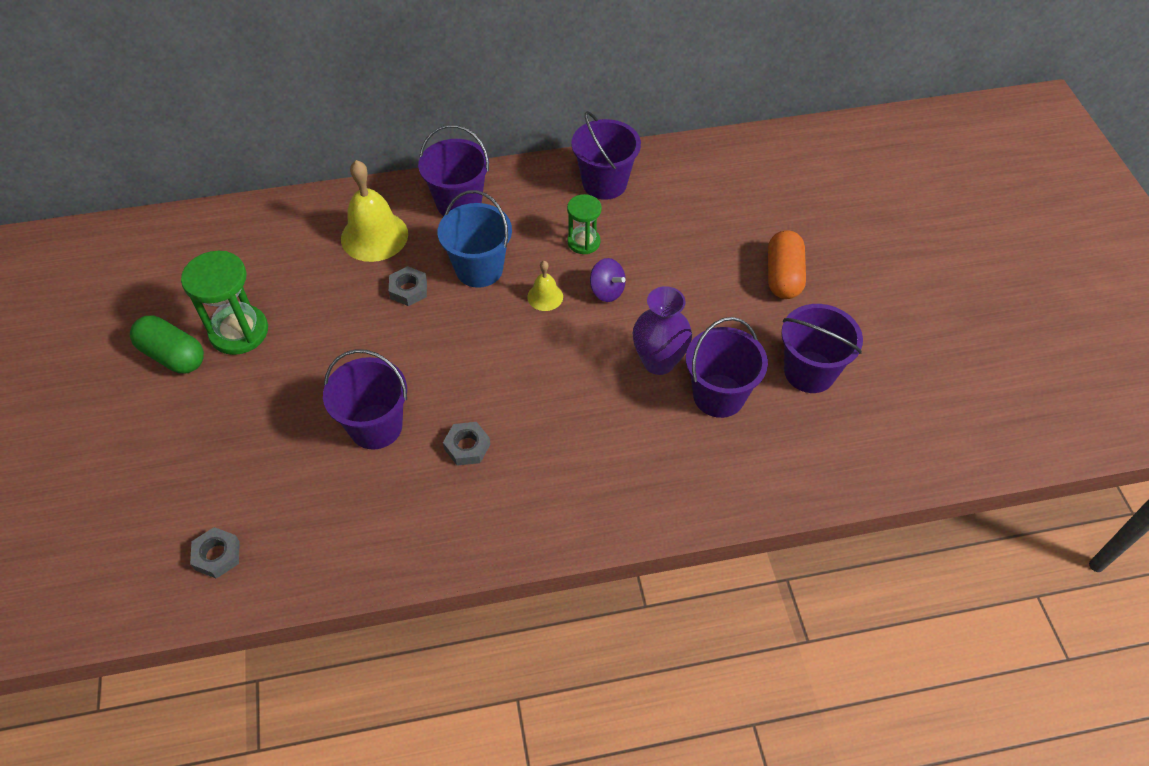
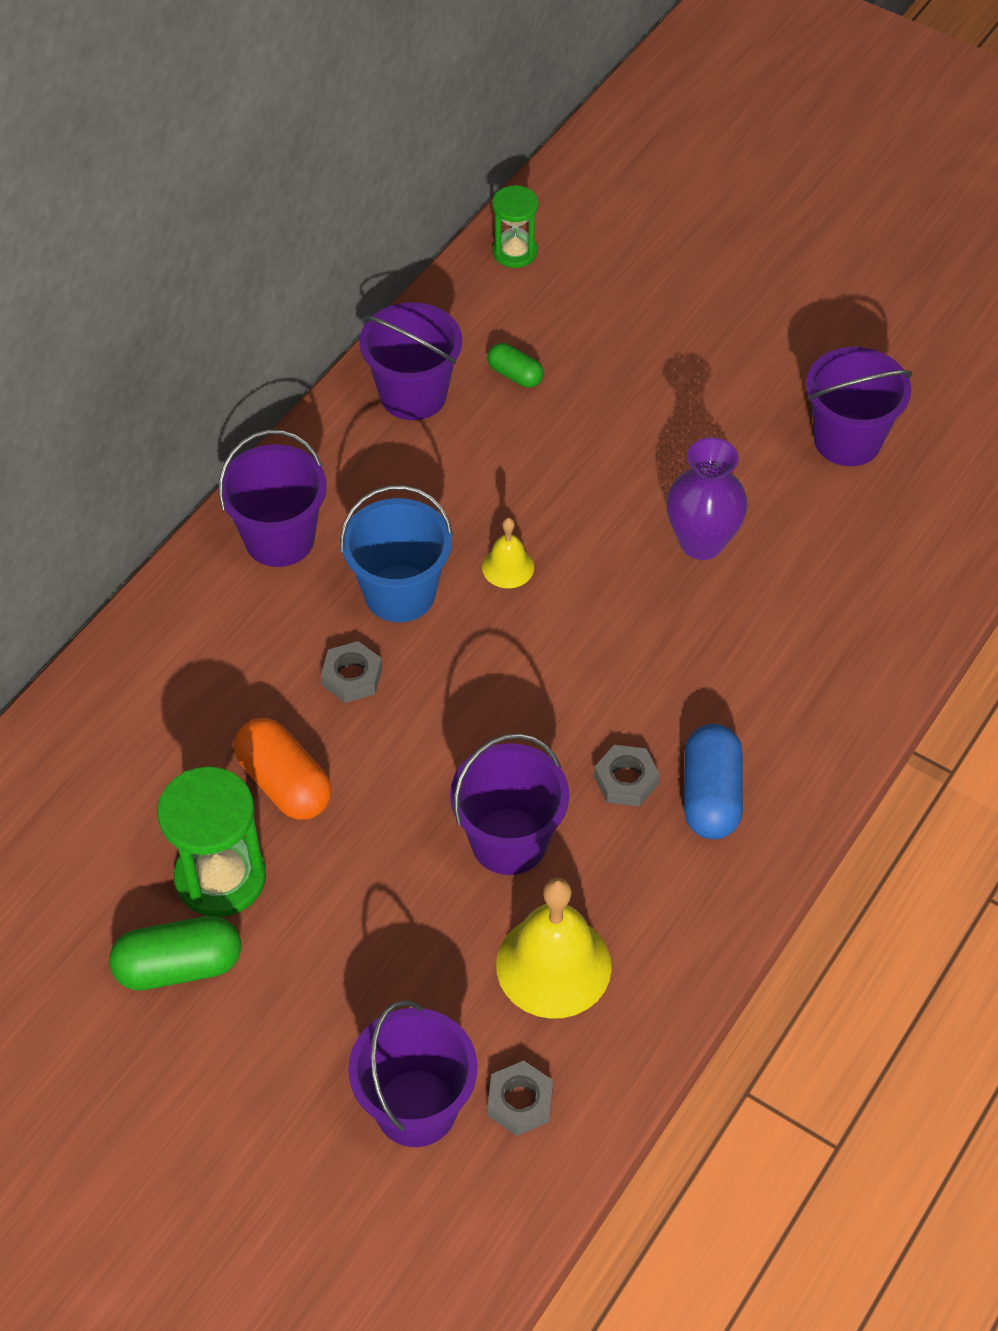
camera: 45 degrees left, 0 degrees up
(374, 236) = (231, 650): yellow bell -> yellow bell (553, 965)
(498, 492) = (711, 796): none -> blue capsule
(583, 242) = (473, 477): green hourglass -> green hourglass (514, 252)
(607, 291) = (563, 511): purple spinning top -> none
(667, 209) = (515, 375): none -> green capsule
(718, 395) = (795, 530): purple bucket -> purple bucket (416, 1108)
(783, 276) = (713, 361): orange capsule -> orange capsule (284, 783)

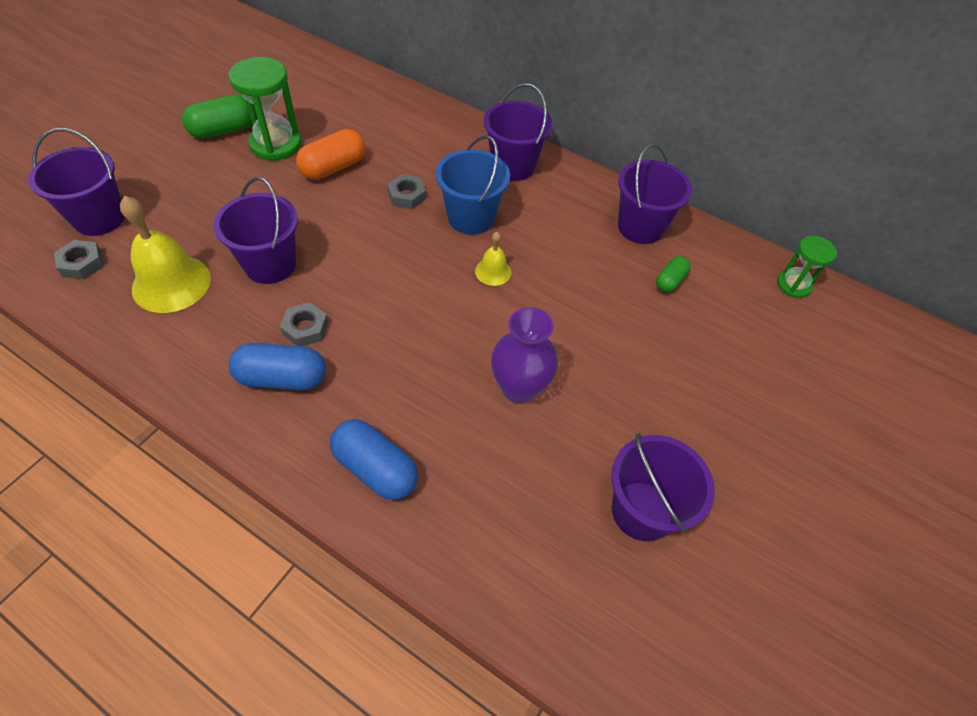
camera: 85 degrees right, 0 degrees up
(179, 966) = (224, 130): green capsule -> green capsule turned 75 degrees clockwise
(828, 683) = (375, 469): none -> blue capsule

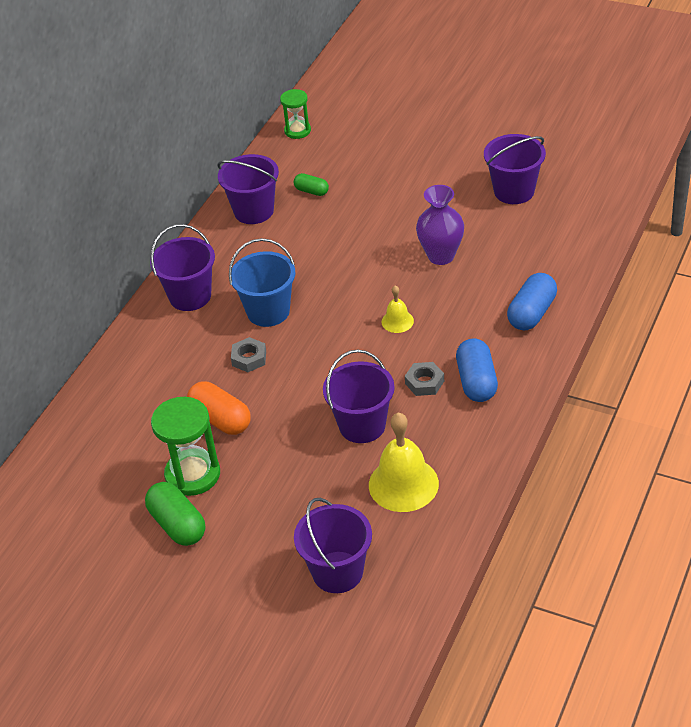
camera: 90 degrees left, 10 degrees down
(82, 263) = (399, 558): grey nut -> none
(493, 271) = (329, 287): yellow bell -> yellow bell (397, 321)

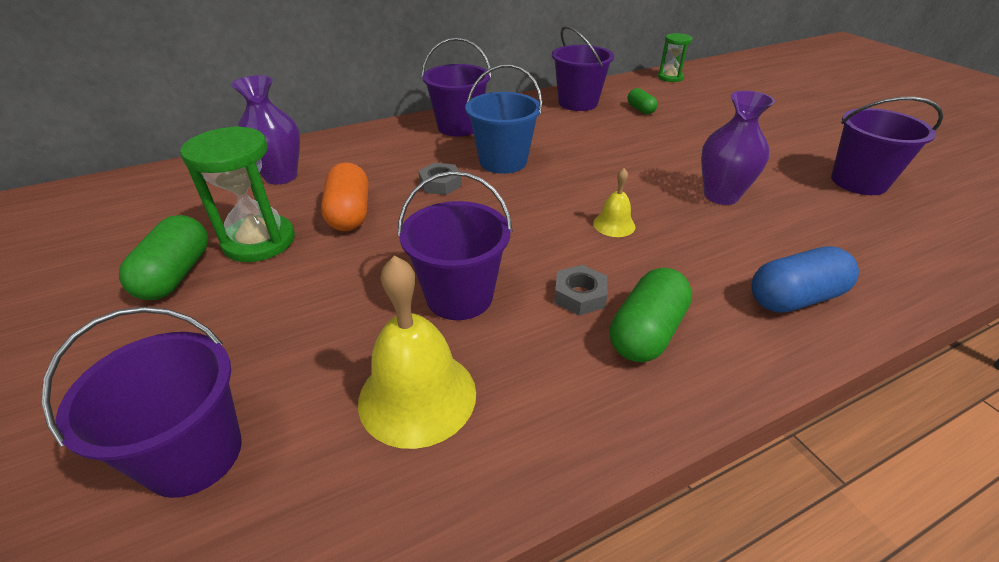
camera: 35 degrees right, 5 degrees down
(122, 425) = (281, 176): none -> purple vase
(476, 381) = (646, 332): blue capsule -> green capsule

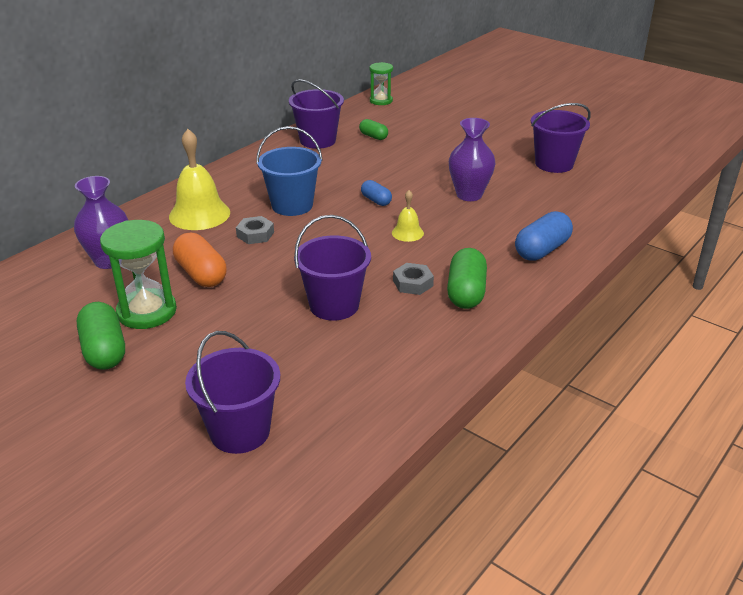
camera: 25 degrees left, 5 degrees down
(417, 396) = (352, 364): yellow bell -> yellow bell (199, 214)
(459, 127) = (230, 184): purple bucket -> none
(600, 177) = (376, 200): none -> blue capsule

